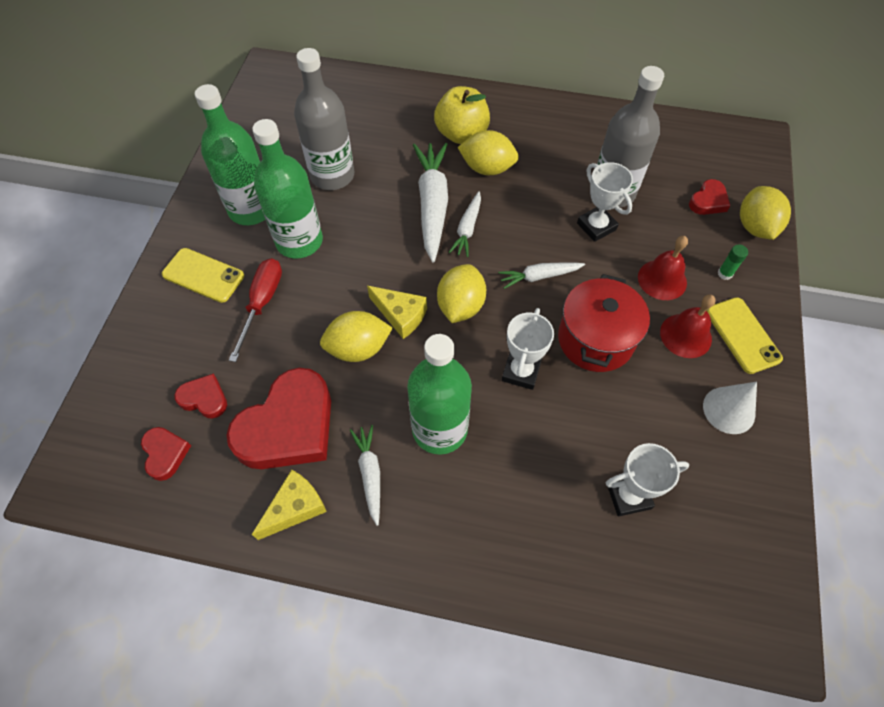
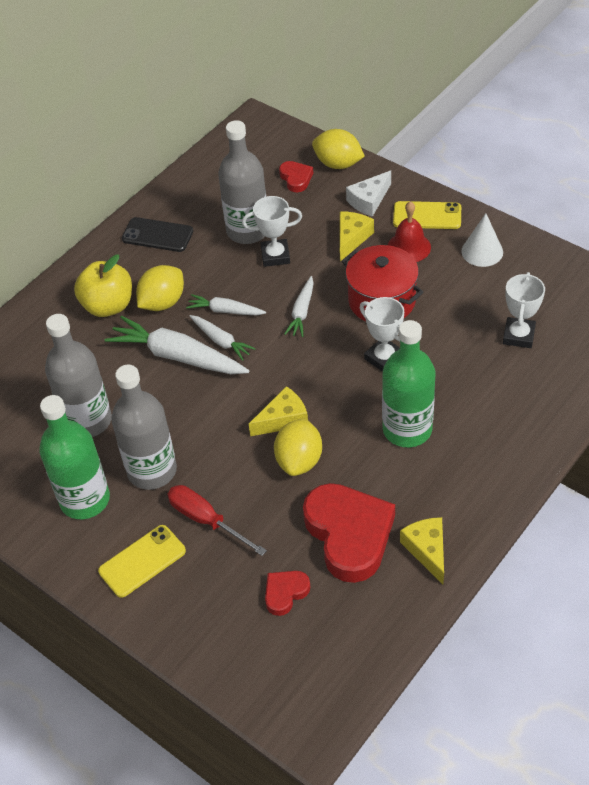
camera: 60 degrees left, 10 degrees down
(165, 454) = (326, 637): red heart -> none
(299, 241) = (152, 470): green bottle -> grey bottle
(370, 474) = (423, 489): white carrot -> white carrot (225, 311)
(460, 306) = (299, 374): yellow lemon -> none
(562, 131) = (157, 235): none -> black phone
(662, 279) = (352, 238): red bell -> yellow cheese
(725, 273) = (369, 200): green glue stick -> white cheese

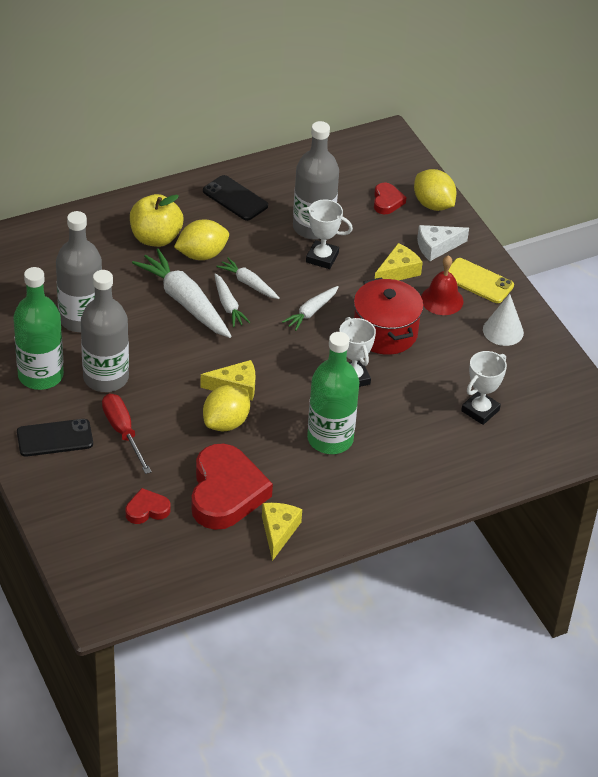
camera: 20 degrees right, 5 degrees down
(142, 561) = (55, 438): yellow phone -> black phone

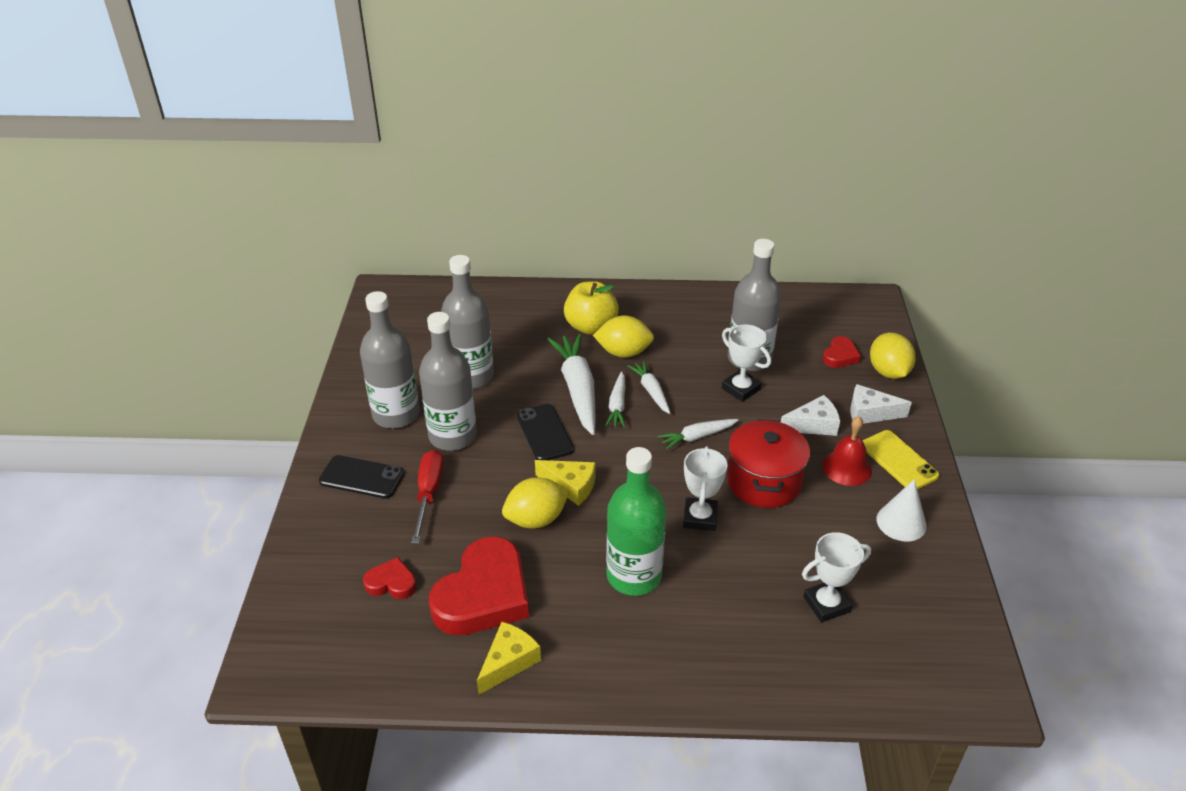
camera: 30 degrees right, 5 degrees down
(40, 375) = (396, 414): green bottle -> grey bottle
(235, 198) = (688, 313): black phone -> black phone (544, 433)
(398, 272) = (813, 425): yellow cheese -> white cheese

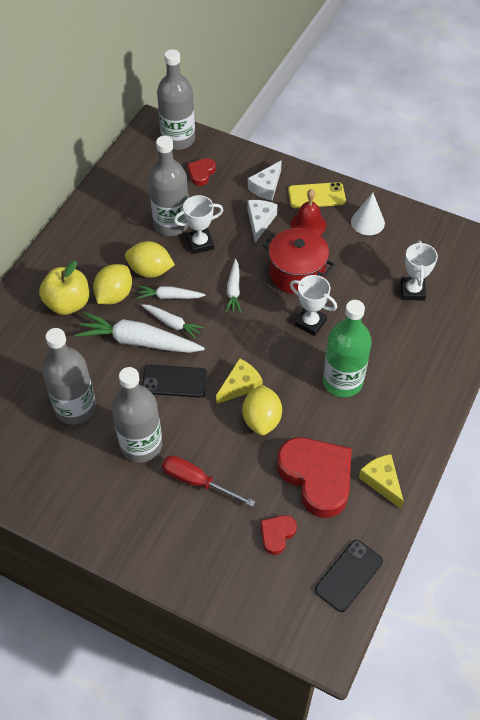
camera: 65 degrees left, 15 degrees up
(362, 477) = (152, 525): black phone -> black phone (348, 575)
(396, 414) = (90, 478): grey bottle -> grey bottle (178, 139)
(840, 356) = (201, 173): red heart -> red heart turned 120 degrees counterclockwise
(888, 372) = (233, 157): yellow lemon -> yellow lemon (150, 270)

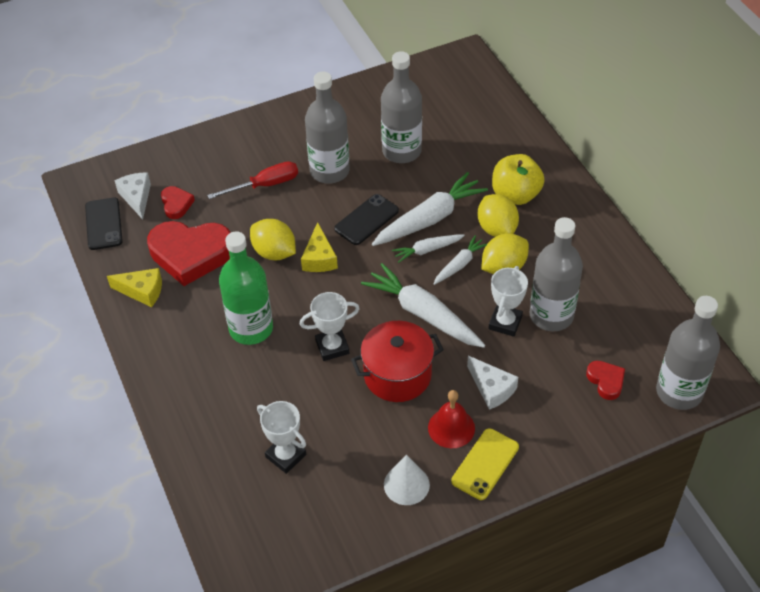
camera: 130 degrees right, 5 degrees down
(233, 290) = (423, 314): white carrot -> white carrot, size x1.84
(266, 187) = (537, 426): white cheese -> white cheese (137, 197)

